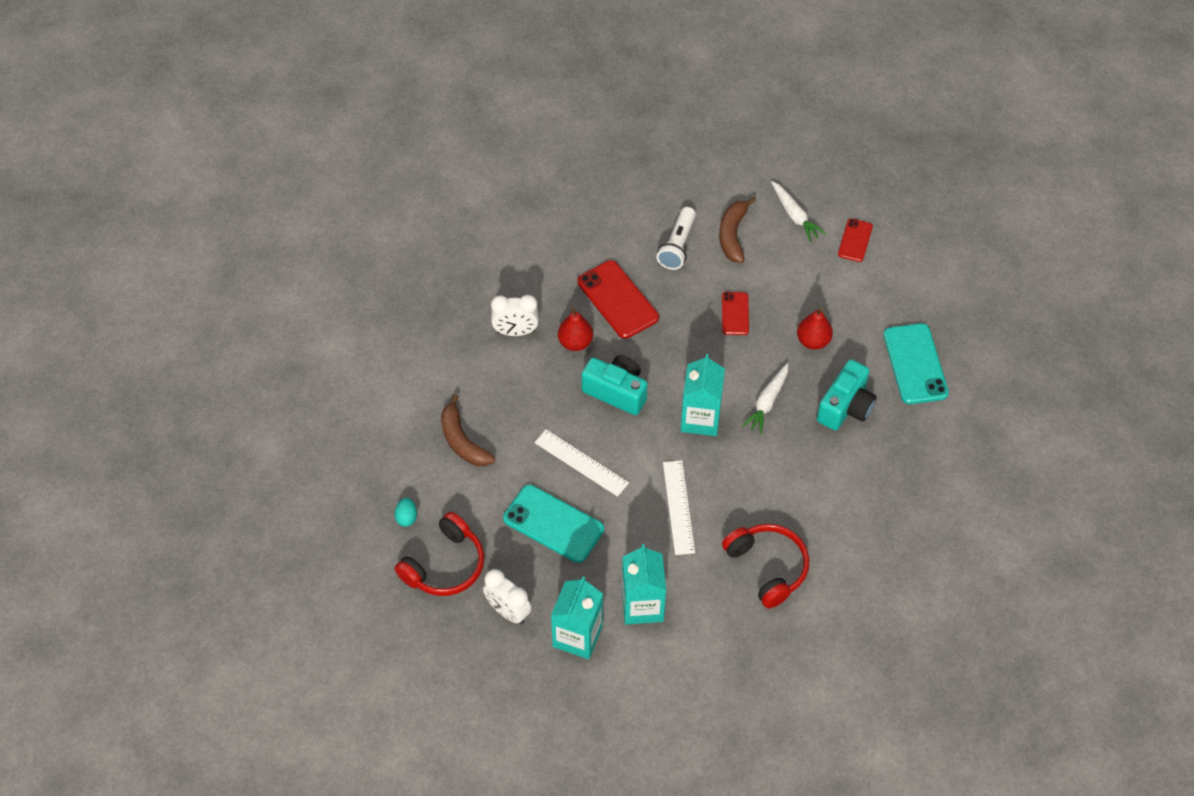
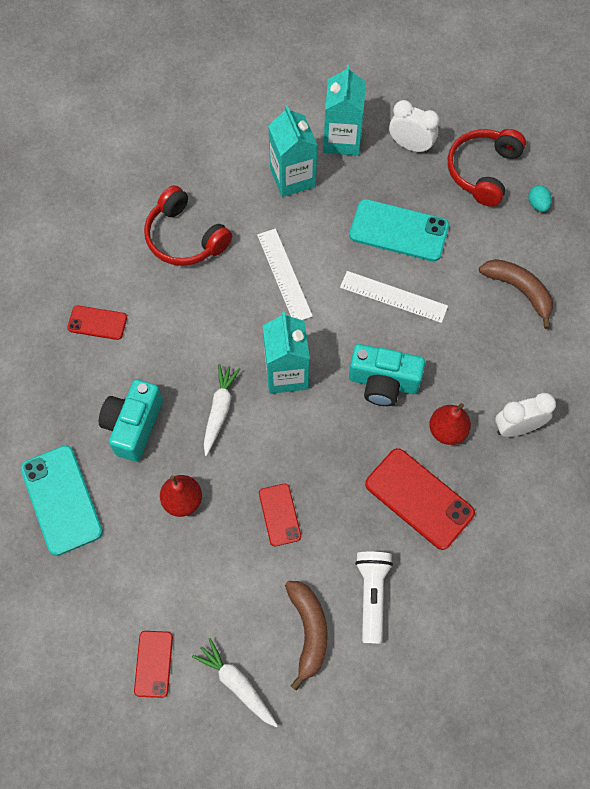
camera: 165 degrees right, 10 degrees up
(867, 503) = (97, 323): none -> red phone

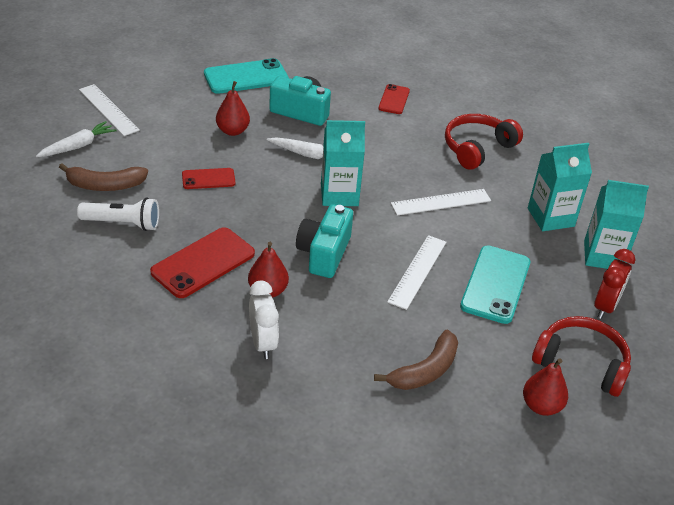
camera: 90 degrees right, 25 degrees down
(153, 664) = (108, 110): red phone -> white ruler
(410, 146) = (605, 306): white clock -> red clock
(537, 204) = (541, 406): turquoise egg -> red pear

